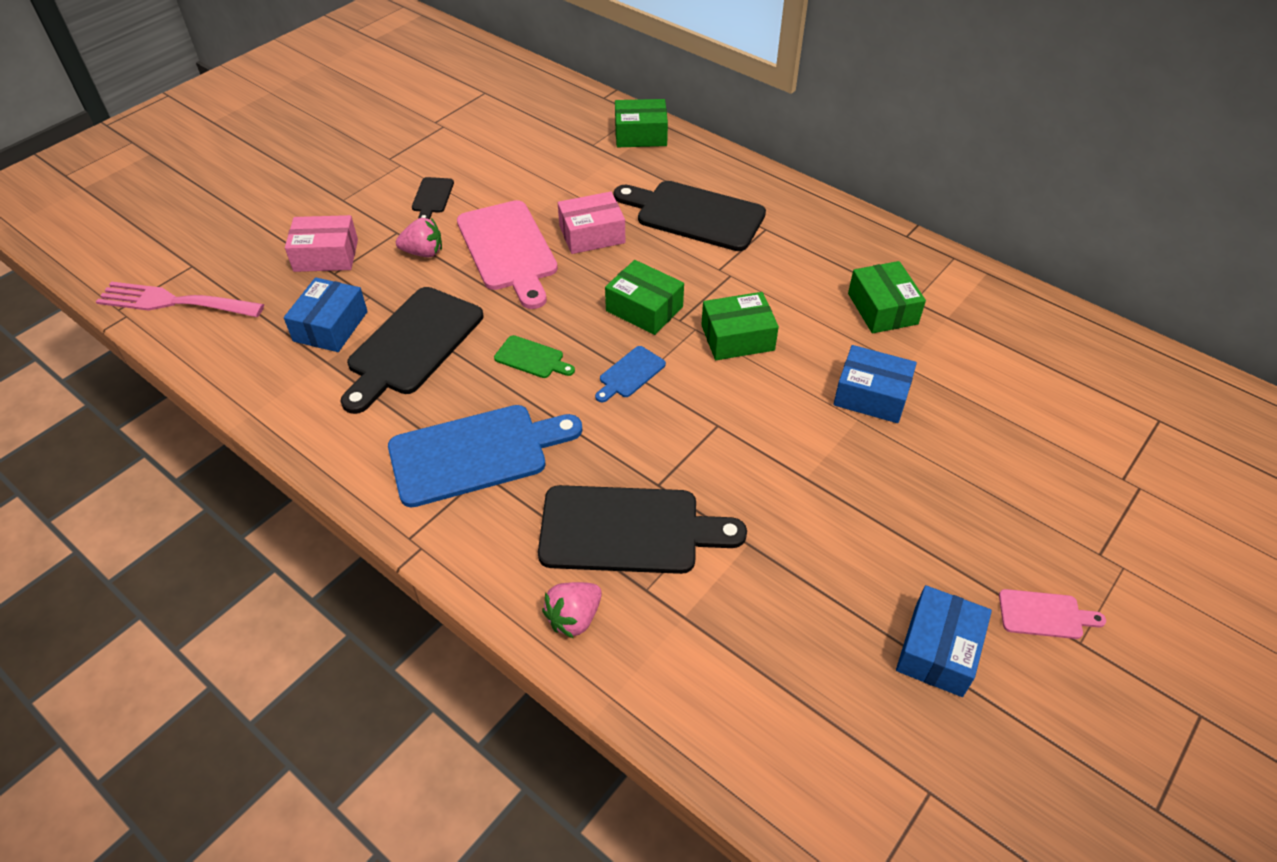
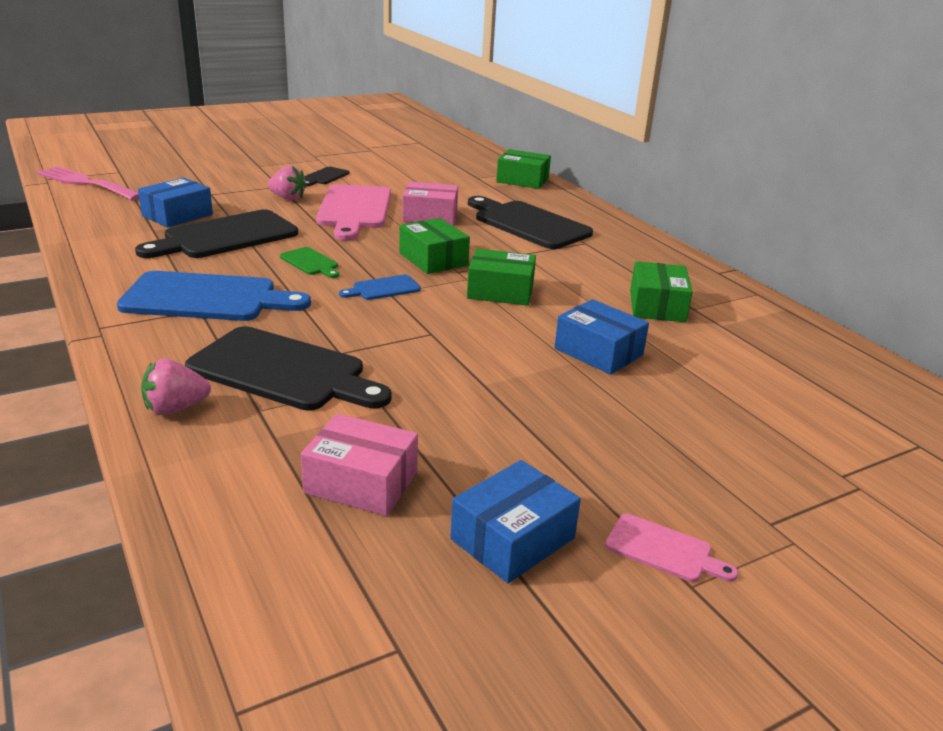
camera: 20 degrees right, 20 degrees down
(326, 255) = (216, 185): pink box -> pink box (361, 482)

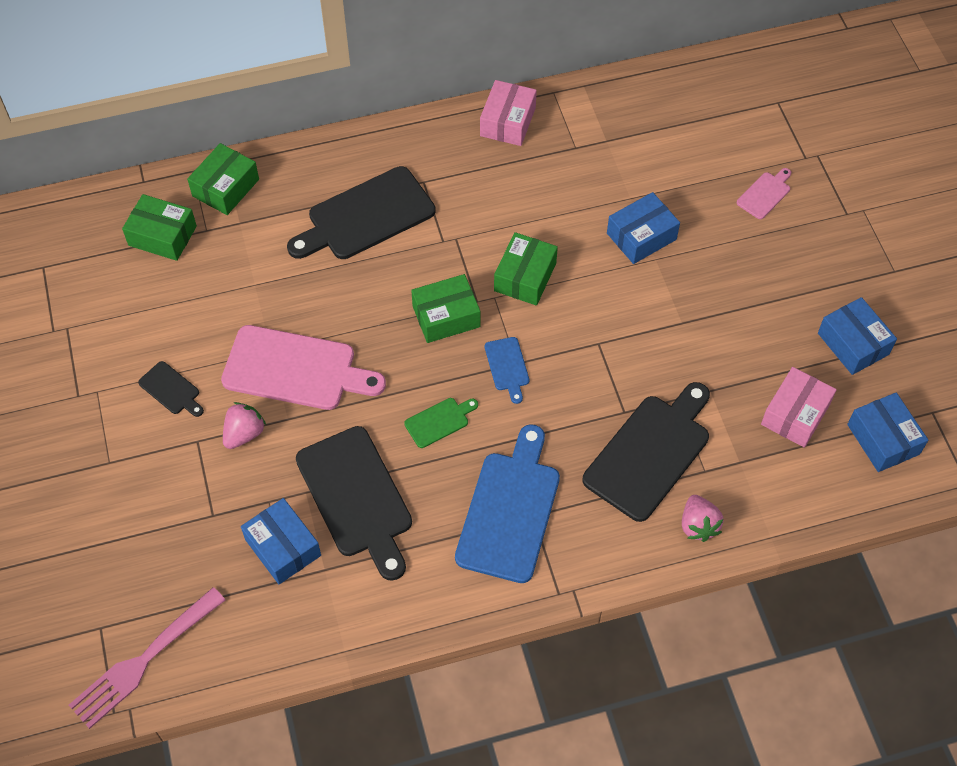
camera: 75 degrees left, 30 degrees up
(328, 581) = (883, 439): none -> blue box
(430, 216) = (328, 300): pink box -> pink box (507, 122)
(657, 306) = (568, 171): green box -> green box (162, 236)
(663, 550) = (866, 274): pink cutting board -> pink cutting board (765, 194)

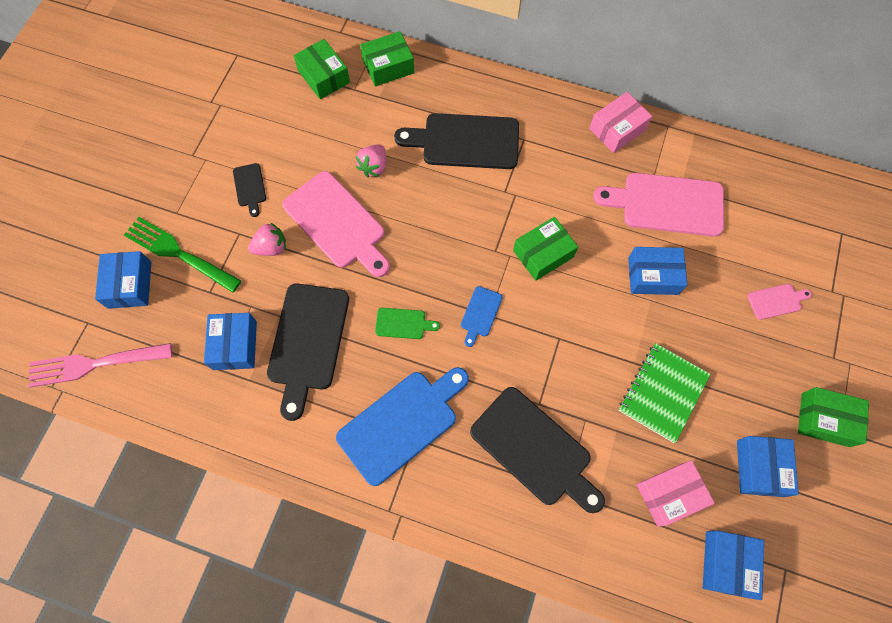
camera: 35 degrees right, 10 degrees up
(117, 562) = (129, 285): none -> blue box
(146, 499) = (179, 253): none -> green fork
(446, 316) = (465, 248): green box -> green box (825, 419)
(606, 164) = (667, 204): none -> pink cutting board
(650, 453) = (534, 449): black cutting board -> black cutting board turned 60 degrees clockwise
(698, 525) = (528, 531): pink strawberry -> pink strawberry (374, 167)
(726, 333) = (663, 393): none -> green notebook

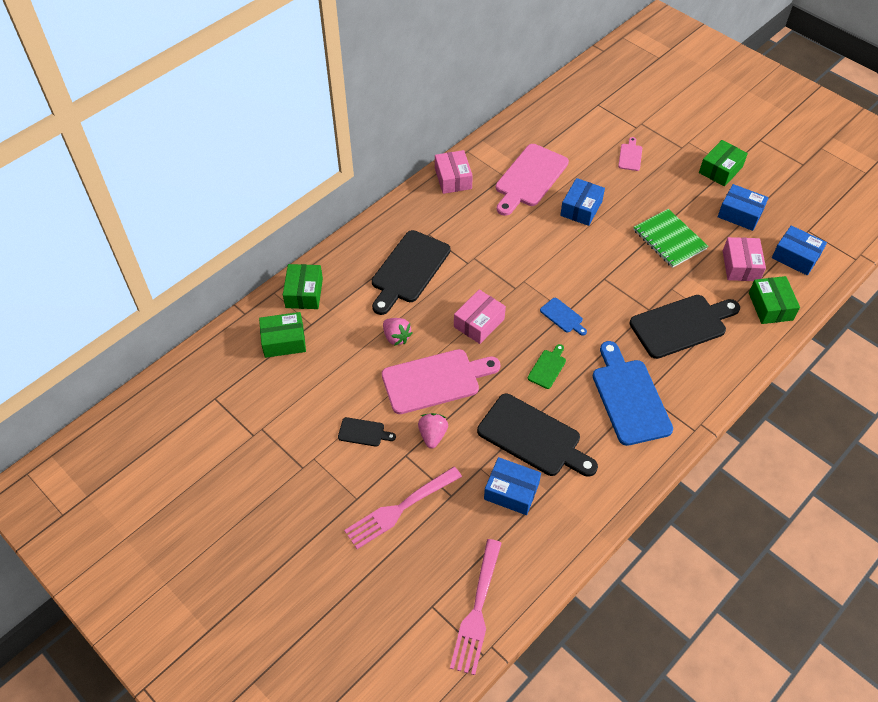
camera: 65 degrees left, 15 degrees down
(129, 285) = (411, 559): blue box -> none
(179, 253) = (400, 508): green fork -> pink fork
(429, 234) = (479, 323): none -> pink box
(543, 254) = (532, 261): green box -> green box (770, 306)

